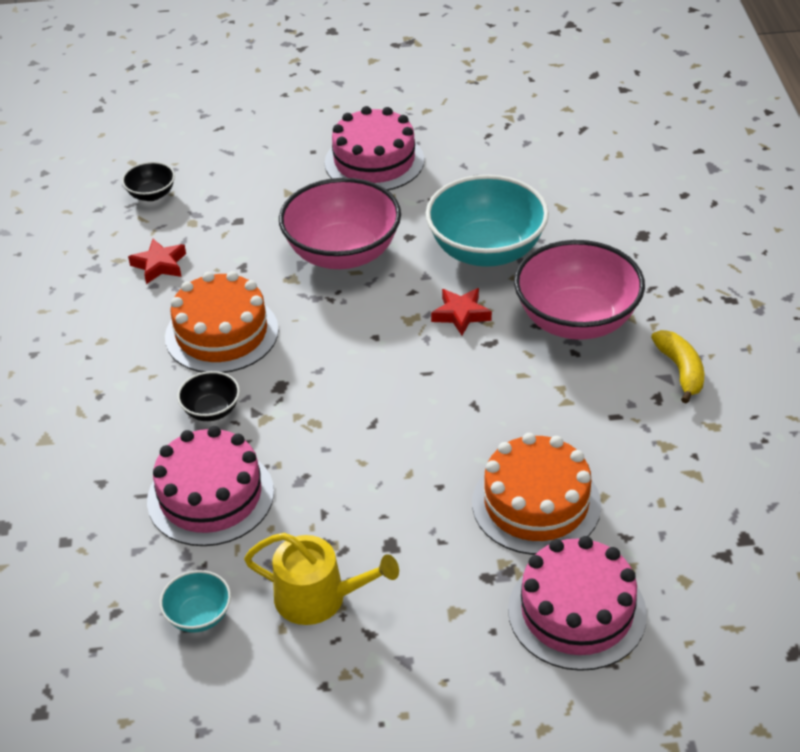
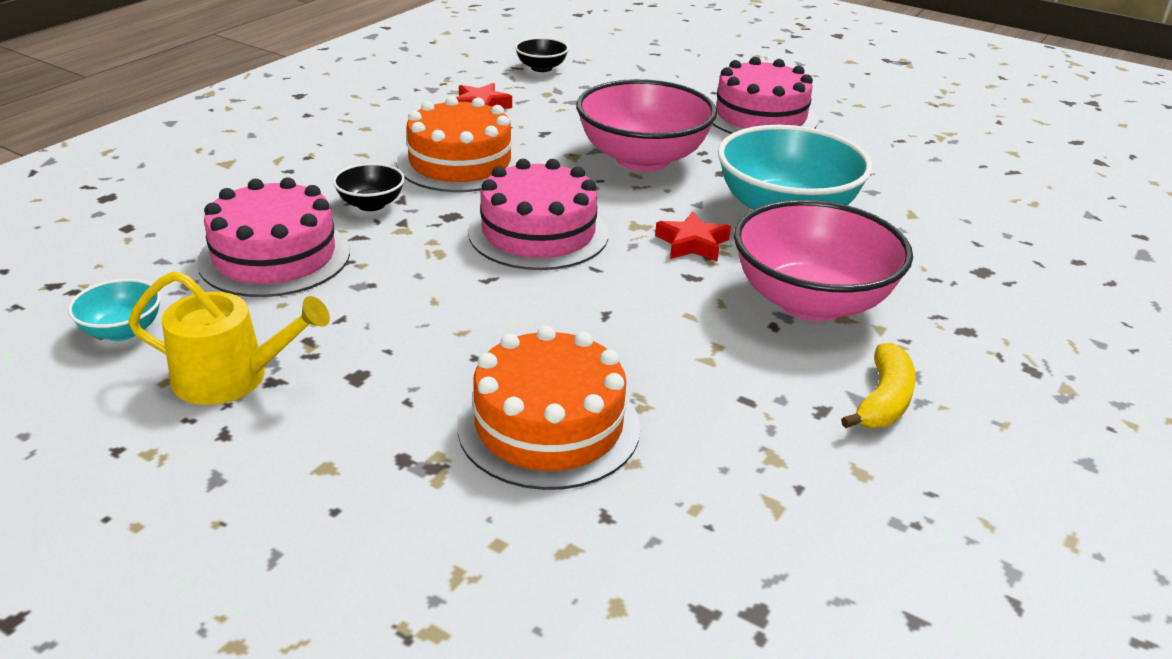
camera: 35 degrees right, 10 degrees down
(318, 597) = (231, 377): yellow watering can -> yellow watering can turned 45 degrees counterclockwise
(577, 612) = (445, 553): pink cake -> pink cake (538, 233)

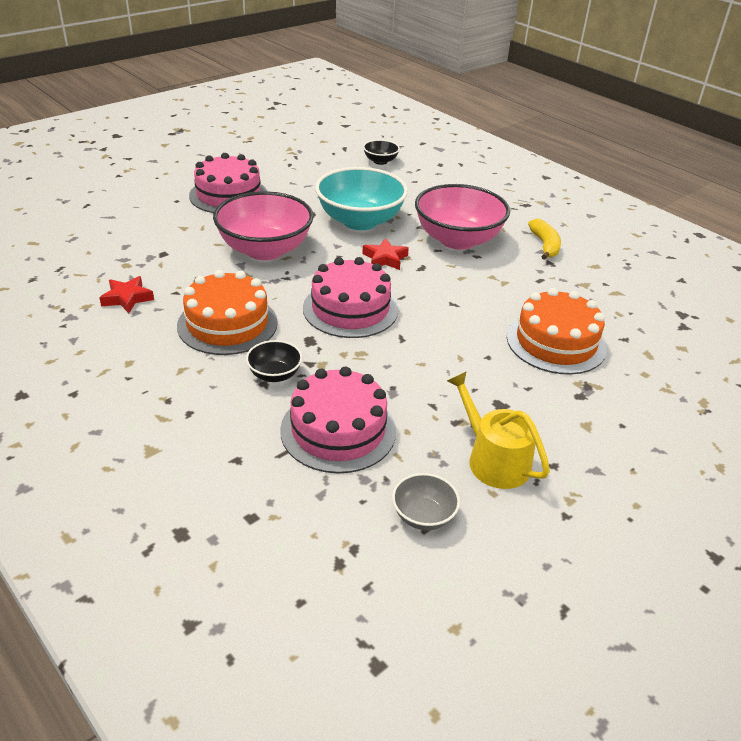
camera: 75 degrees left, 5 degrees up
(122, 331) = (423, 516): turquoise bowl -> grey bowl
(231, 377) = (493, 459): yellow watering can -> yellow watering can turned 60 degrees counterclockwise
(541, 68) = (71, 257): black bowl -> black bowl (380, 161)
(883, 401) = (545, 245): yellow banana -> yellow banana turned 45 degrees clockwise

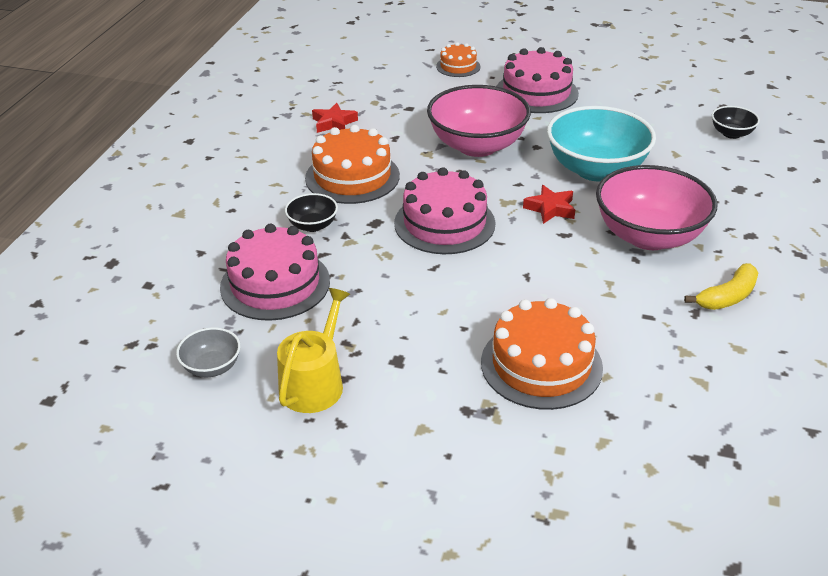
camera: 60 degrees right, 0 degrees up
(136, 206) = (458, 66): none -> orange cake

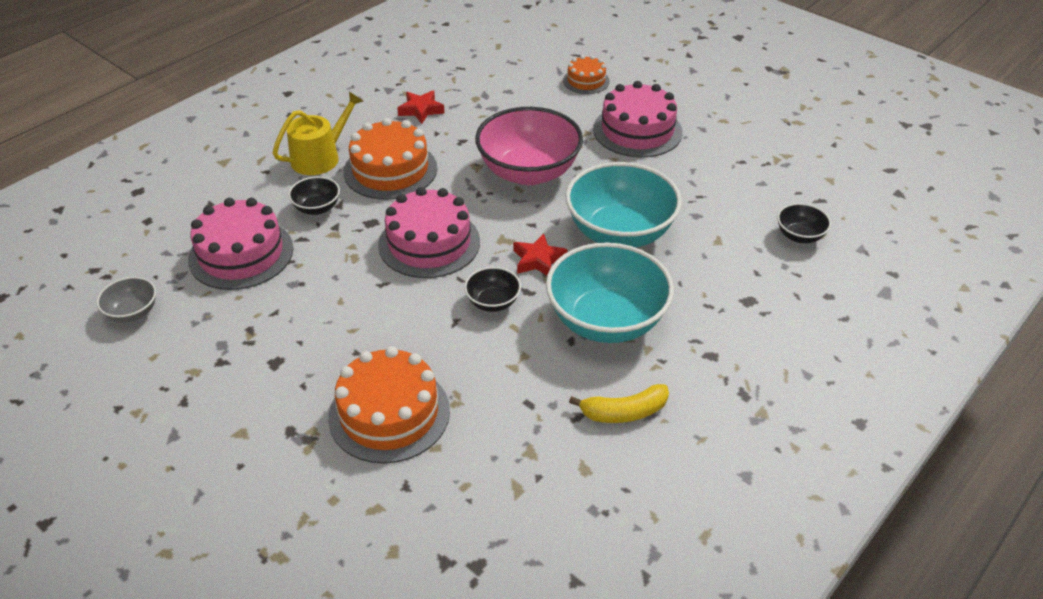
camera: 25 degrees right, 5 degrees up
(314, 382) = (195, 357): yellow watering can -> yellow watering can (320, 157)
(544, 251) = (493, 302): none -> black bowl
(649, 236) = (606, 321): pink bowl -> turquoise bowl

